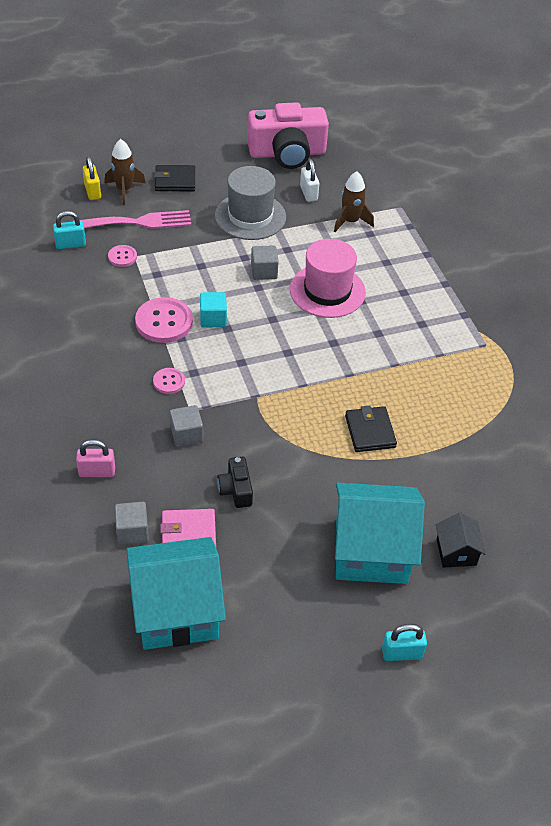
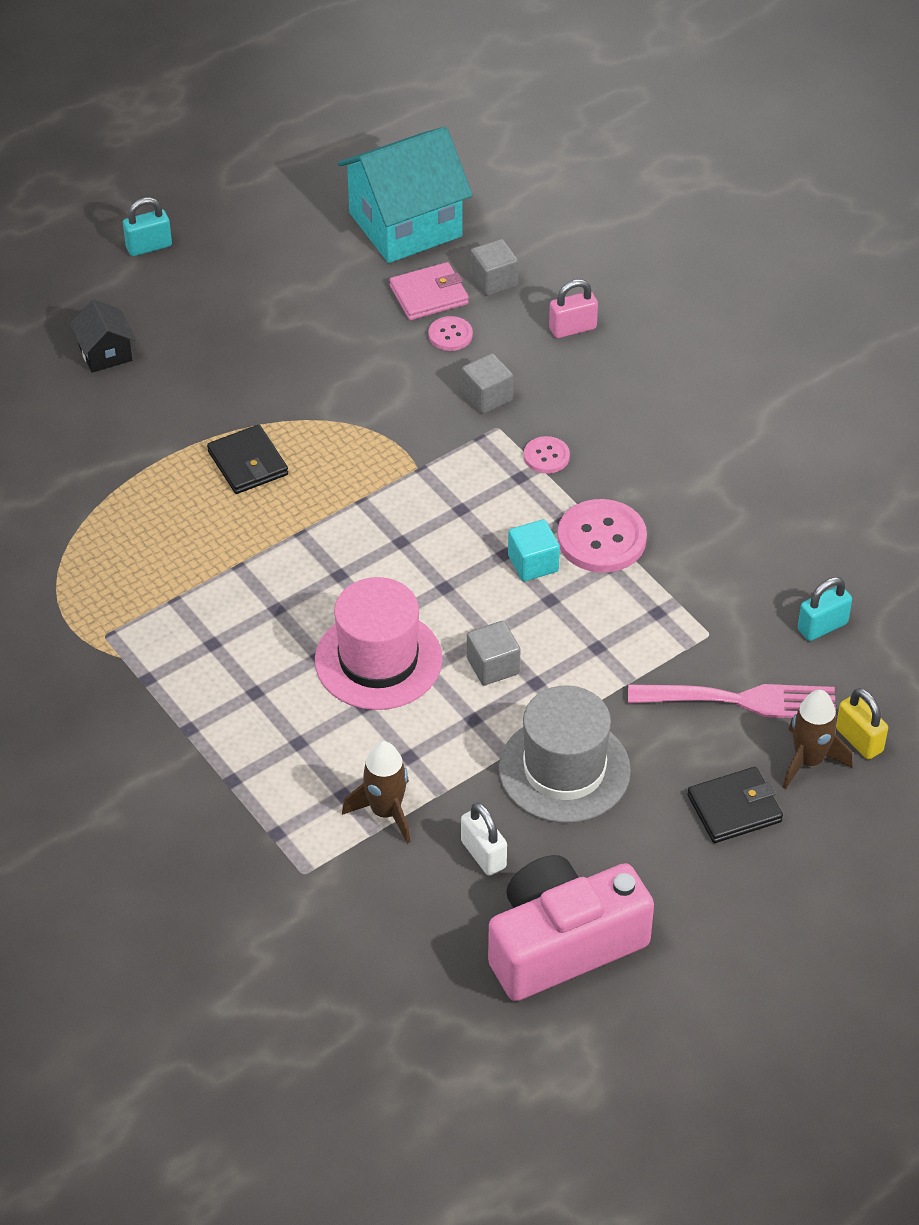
camera: 165 degrees right, 0 degrees up
(122, 257) = (728, 628): pink button -> pink button (450, 335)
(139, 222) = (743, 701): pink fork -> pink fork turned 150 degrees counterclockwise
(236, 489) = (394, 352): black camera -> none
(371, 551) = (208, 330): turquoise house -> none

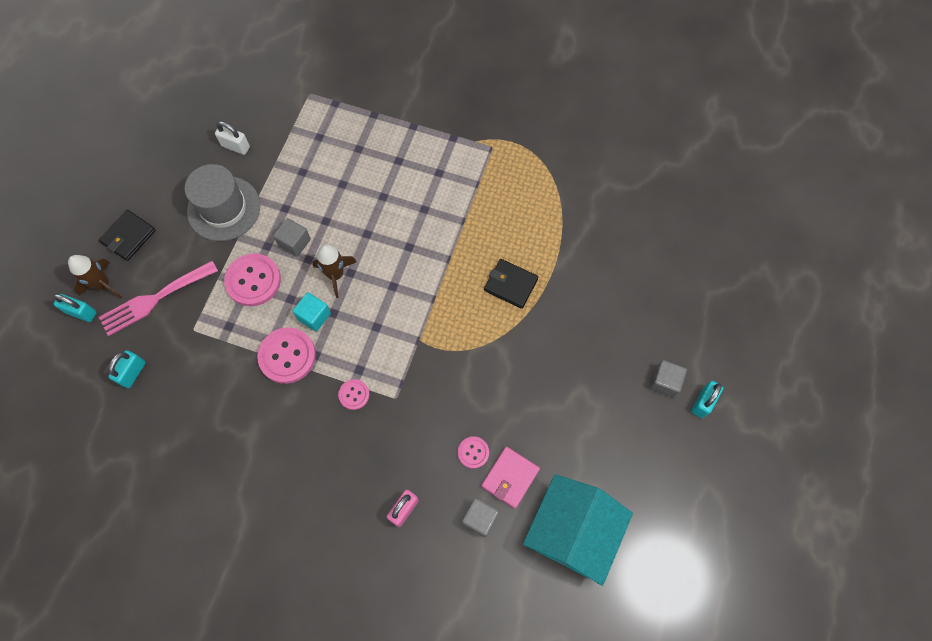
camera: 145 degrees right, 20 degrees up
(105, 353) = (650, 307): black house -> none
(378, 660) = (353, 212): pink hat -> none
(385, 812) = (294, 140): brown rocket -> brown rocket (335, 275)
(487, 397) = (417, 417): grey cube -> grey cube (664, 382)
(563, 944) = (174, 127): pink camera -> none
(586, 649) = (253, 280): none -> pink button
(859, 740) = (81, 312): yellow padlock -> turquoise padlock

